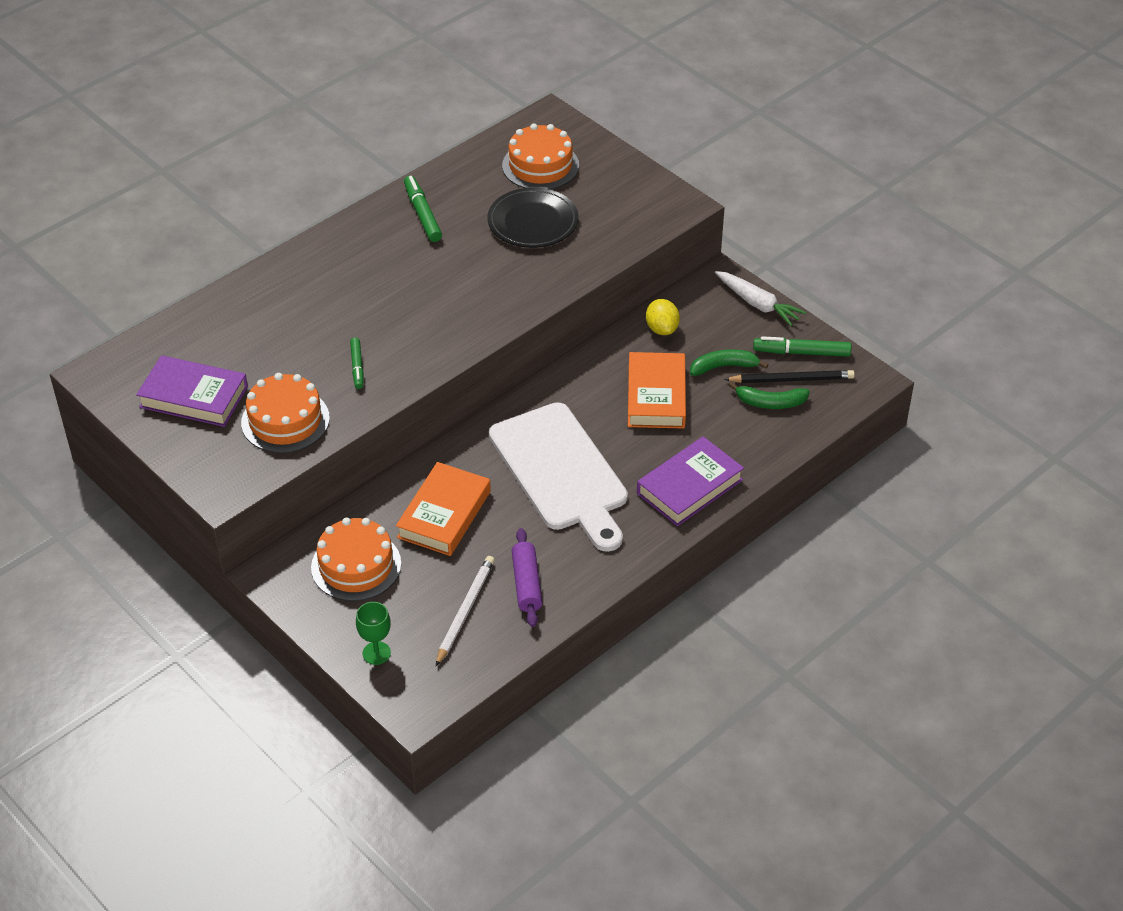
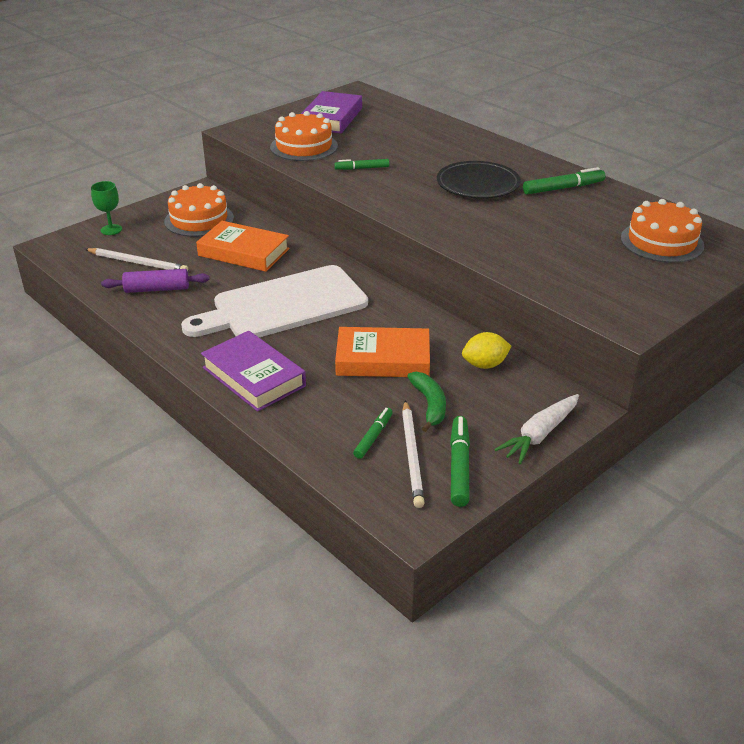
camera: 90 degrees right, 10 degrees down
(533, 222) = (569, 238): black plate -> black plate (478, 184)
(770, 402) = (373, 437): green banana -> green marker
(791, 379) = (412, 455): black pencil -> white pencil

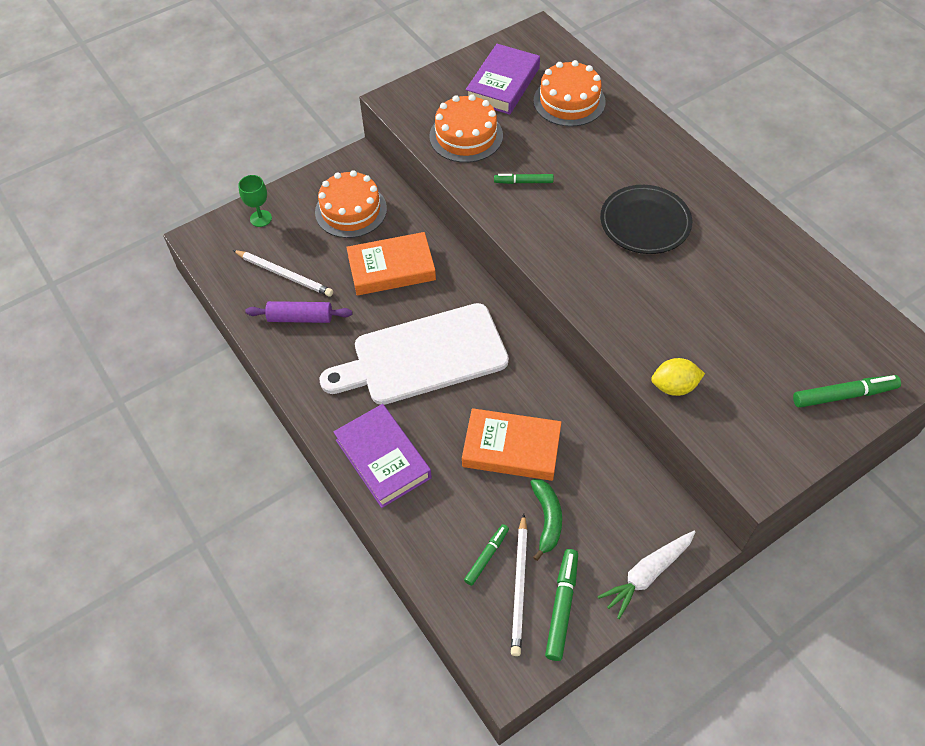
camera: 10 degrees right, 20 degrees up
(243, 252) = (391, 268): orange book -> orange book turned 45 degrees counterclockwise
(485, 365) = (611, 468): yellow lemon -> yellow lemon (674, 386)
(563, 188) = (738, 239): green marker -> green marker (844, 395)
(662, 242) = (825, 344): orange cake -> orange cake (569, 101)

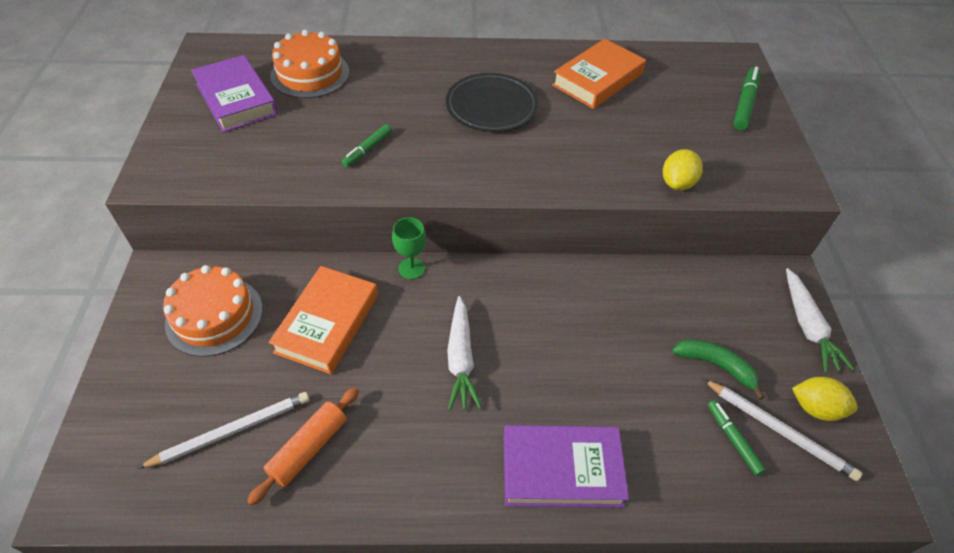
camera: 60 degrees left, 5 degrees down
(261, 218) = (124, 410): green goblet -> green goblet (411, 268)
(300, 318) = (309, 448): purple rolling pin -> orange rolling pin
(423, 356) = (461, 359): white cutting board -> white carrot
(466, 136) = (265, 155): orange cake -> none
(511, 448) = (621, 348): orange book -> orange book (597, 79)
(562, 606) = (815, 408): green marker -> yellow lemon

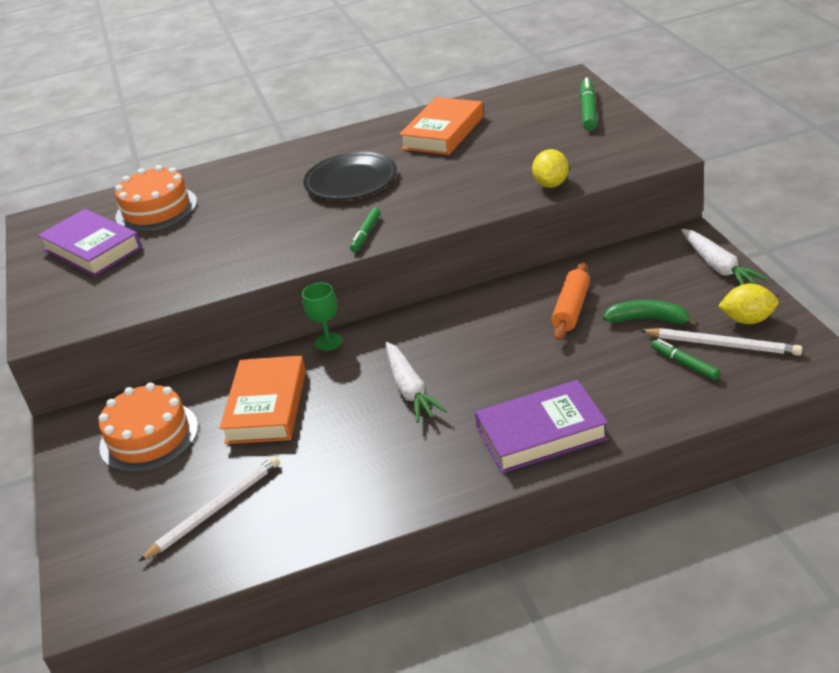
camera: 10 degrees left, 15 degrees down
(309, 448) = (297, 497): orange rolling pin -> orange rolling pin (571, 309)
(367, 149) = (247, 246): green marker -> green marker (366, 234)

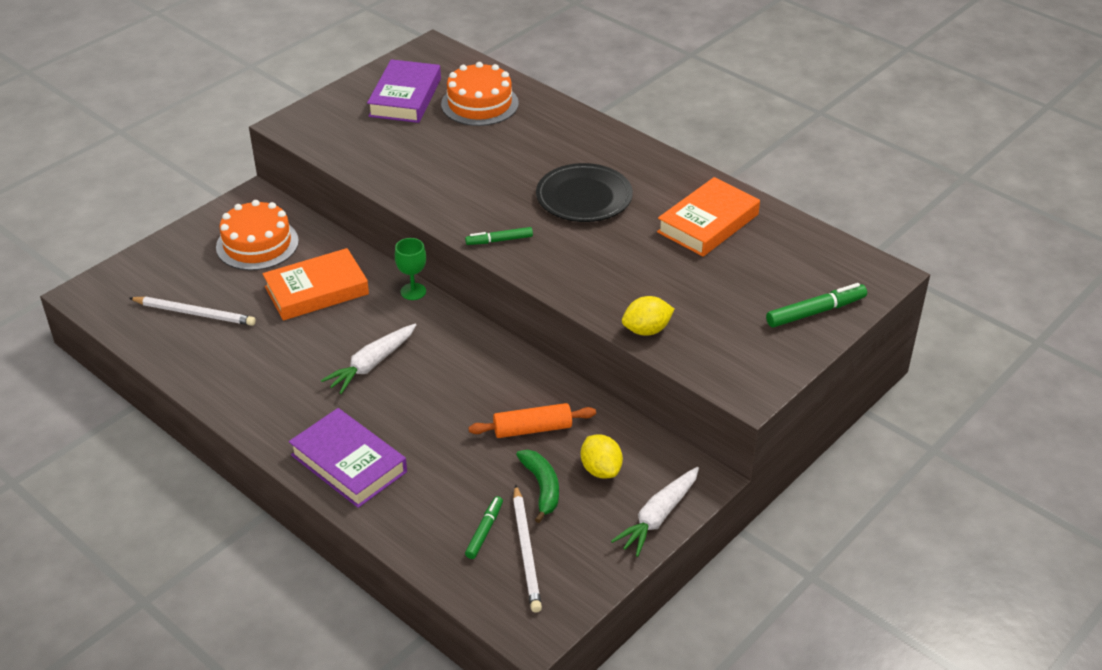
camera: 55 degrees right, 5 degrees up
(443, 132) = (708, 223): orange book -> orange book turned 45 degrees counterclockwise
(747, 320) = (575, 560): yellow lemon -> yellow lemon (601, 470)

